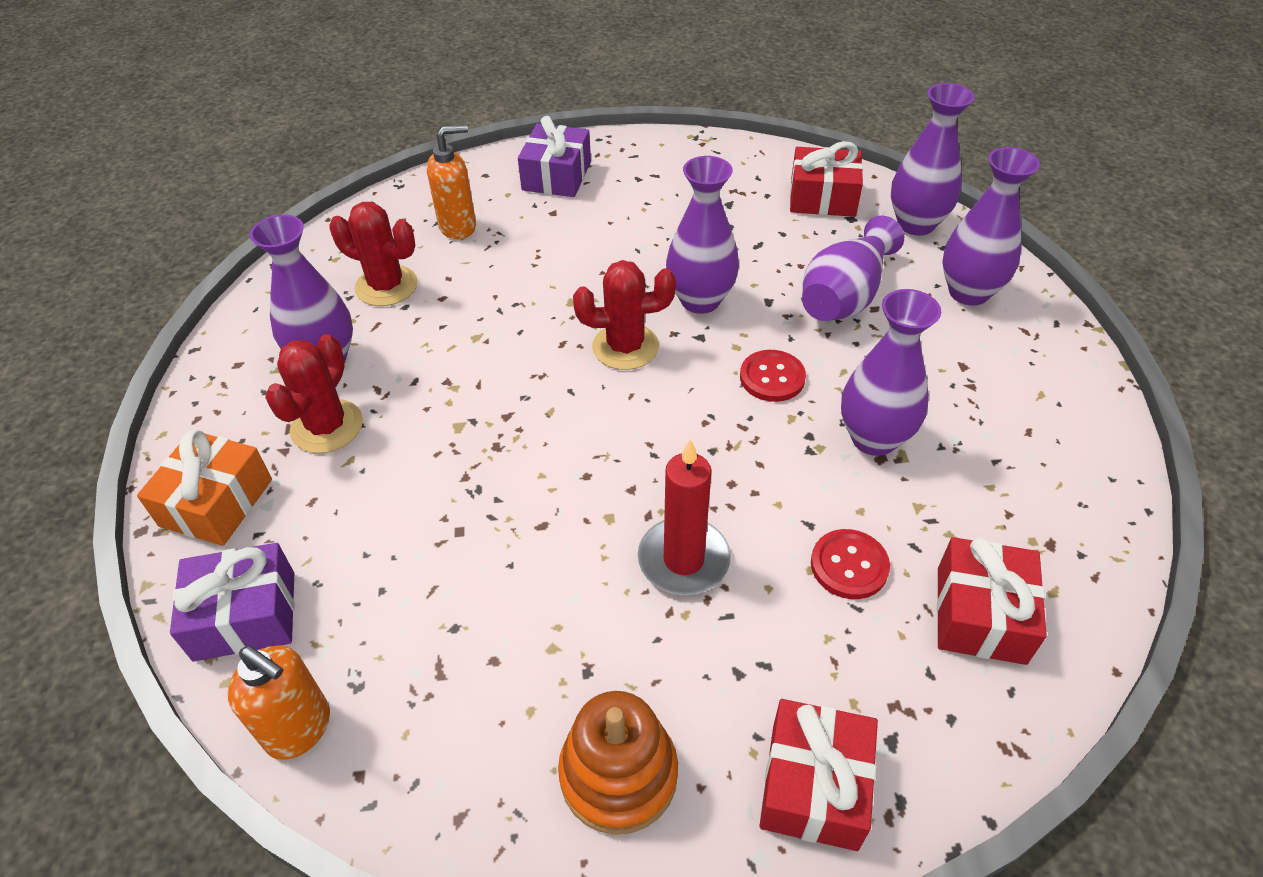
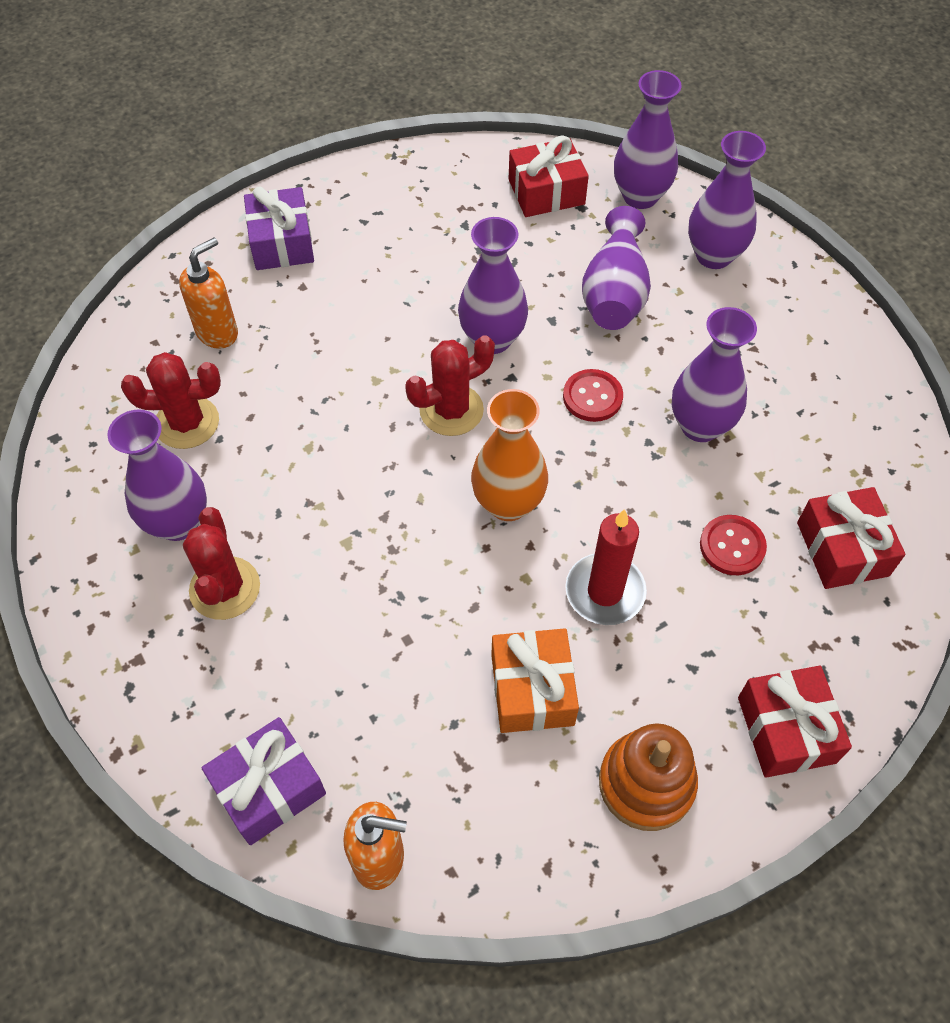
camera: 25 degrees left, 10 degrees up
(216, 502) = (170, 700): orange gift -> orange gift (532, 689)
(632, 444) = (508, 503): none -> orange vase

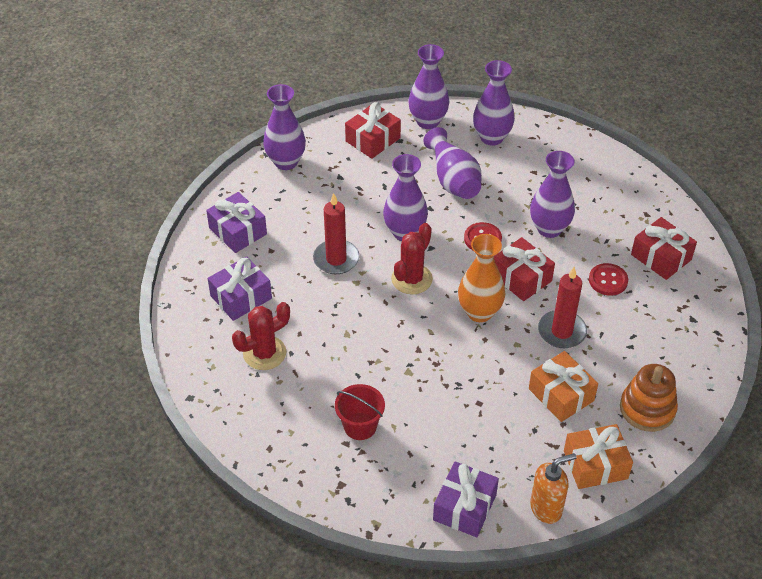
camera: 30 degrees left, 10 degrees down
(178, 522) = (304, 406): purple vase -> purple vase (286, 162)
(217, 332) = (241, 297): orange soap dispenser -> purple gift
(225, 588) = (360, 426): red cactus -> red bucket
(374, 336) = (336, 259): none -> red candle
(502, 830) = (595, 465): none -> orange gift
(786, 730) = (693, 352): red gift -> red gift (521, 278)

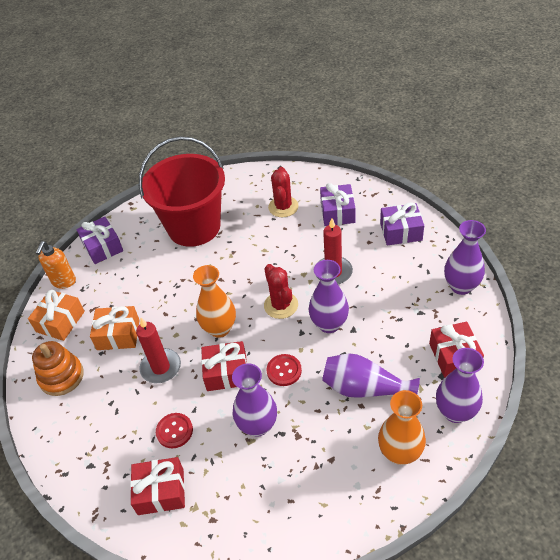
camera: 130 degrees right, 0 degrees up
(360, 426) = (194, 227): red bucket -> red bucket, size x2.39
(491, 137) = (400, 452): purple vase -> orange vase

